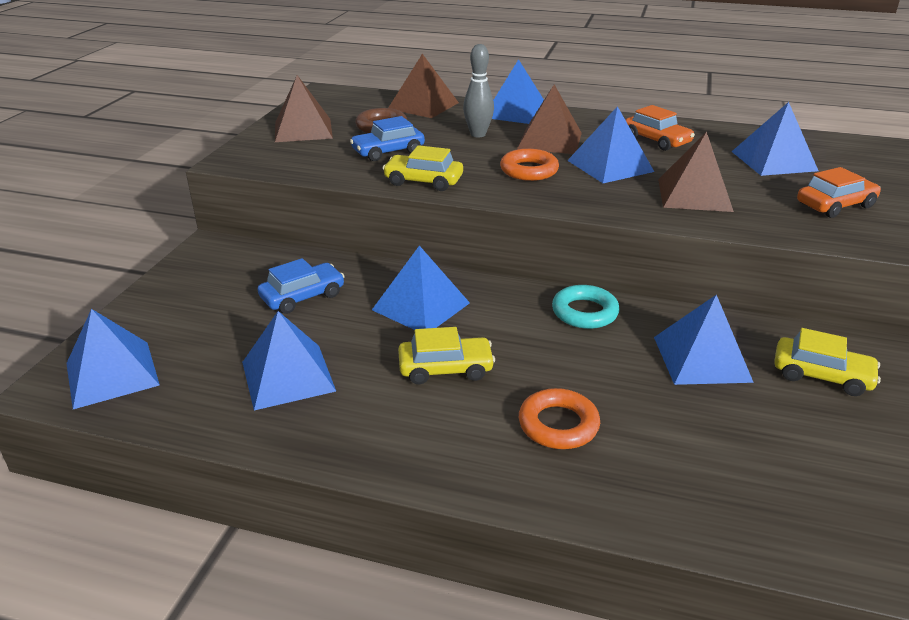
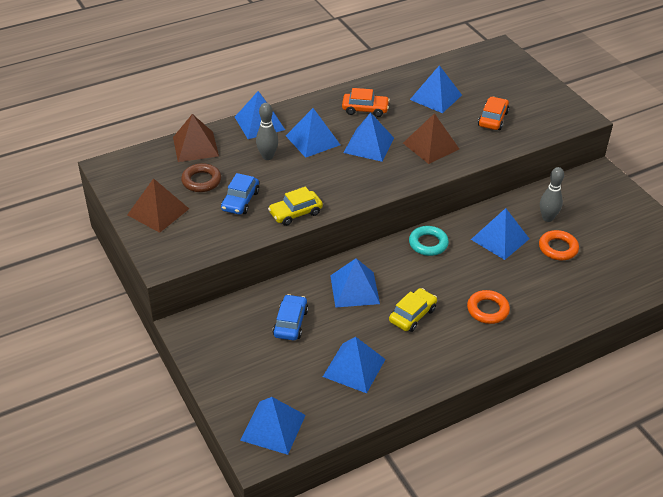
camera: 45 degrees left, 10 degrees up
(529, 170) = (335, 172): orange ring -> orange ring (558, 248)
(549, 140) = (312, 140): brown pyramid -> blue pyramid
(821, 375) = (547, 218): yellow car -> grey bowling pin

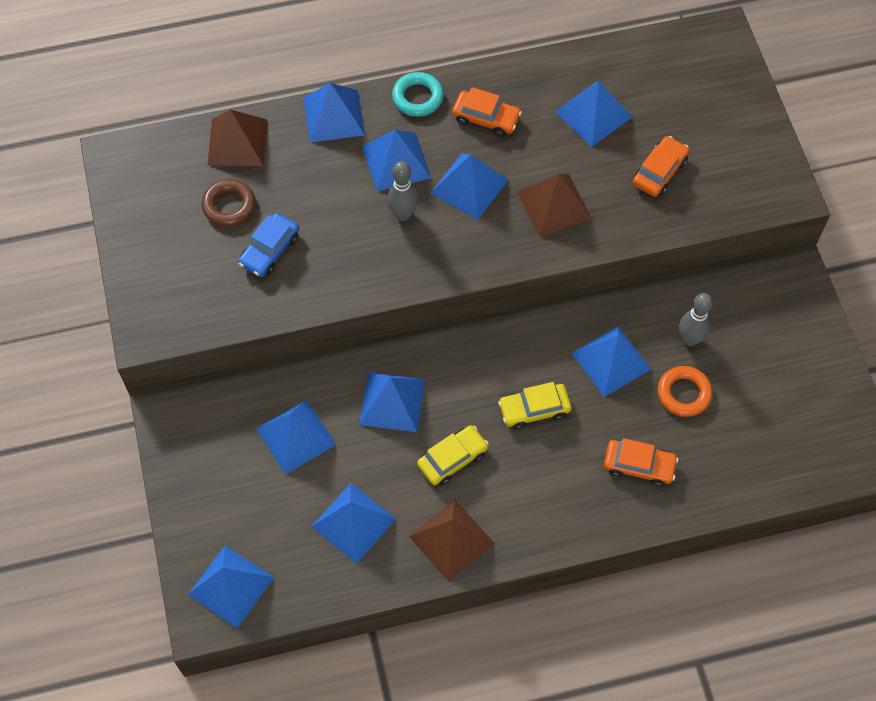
camera: 15 degrees right, 20 degrees up
(158, 211) = (161, 247): brown pyramid -> brown pyramid (451, 540)
(267, 156) = (327, 179): grey bowling pin -> grey bowling pin (403, 214)
(290, 323) = (296, 436): blue car -> blue pyramid
(295, 213) = (335, 287): yellow car -> yellow car (534, 410)
(428, 244) = (512, 348): turquoise ring -> turquoise ring (417, 97)
(487, 310) = (552, 473): orange ring -> none
(547, 294) = (639, 466): none -> orange car

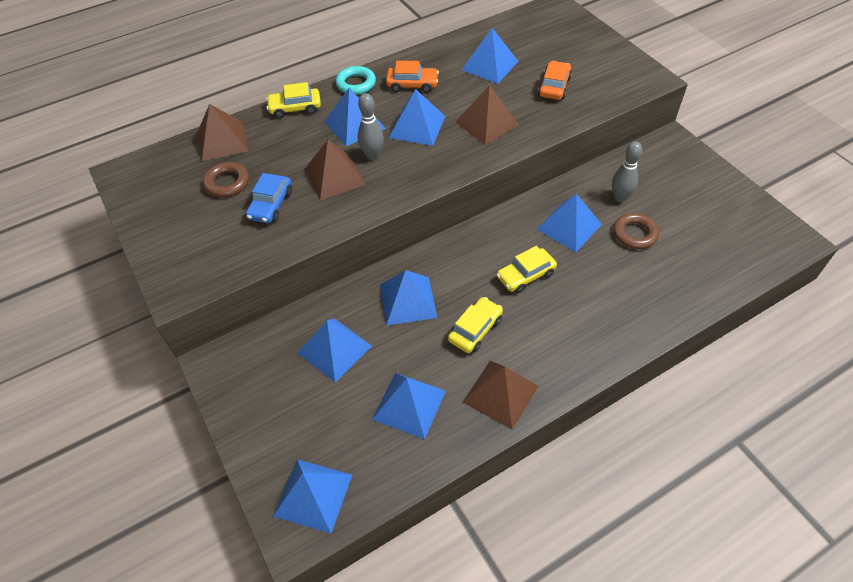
camera: 15 degrees left, 10 degrees down
(334, 116) = (295, 108): blue pyramid -> yellow car
(351, 231) = (335, 176): none -> brown pyramid
(639, 466) = (627, 293): orange car -> none
(683, 393) = (634, 234): orange ring -> brown ring

